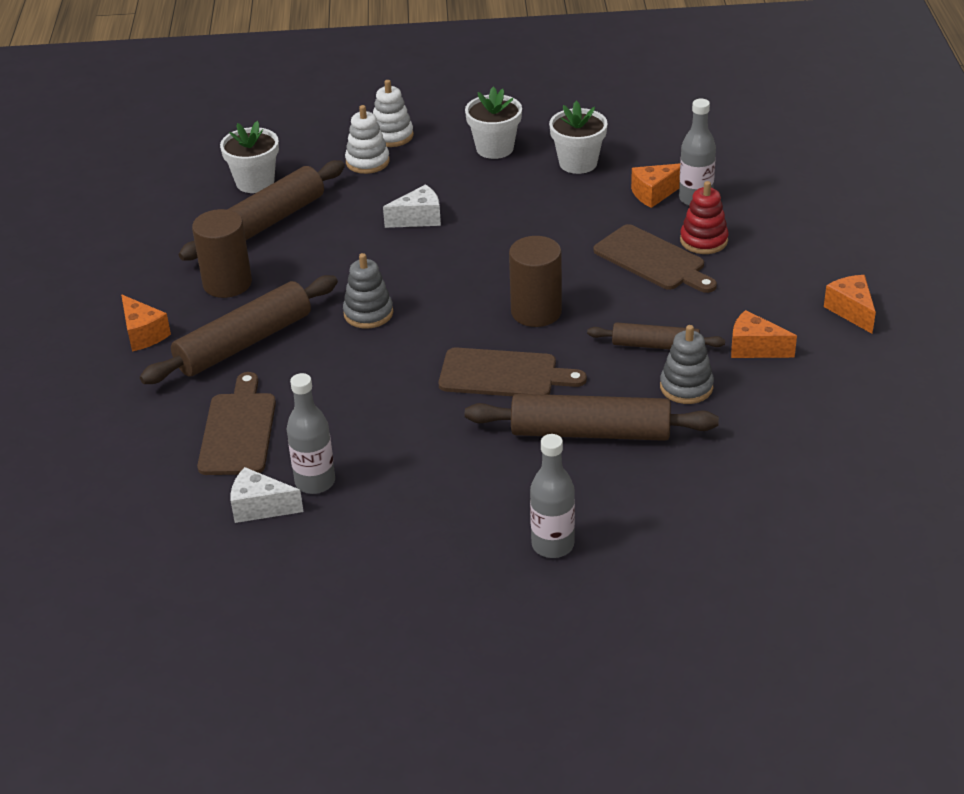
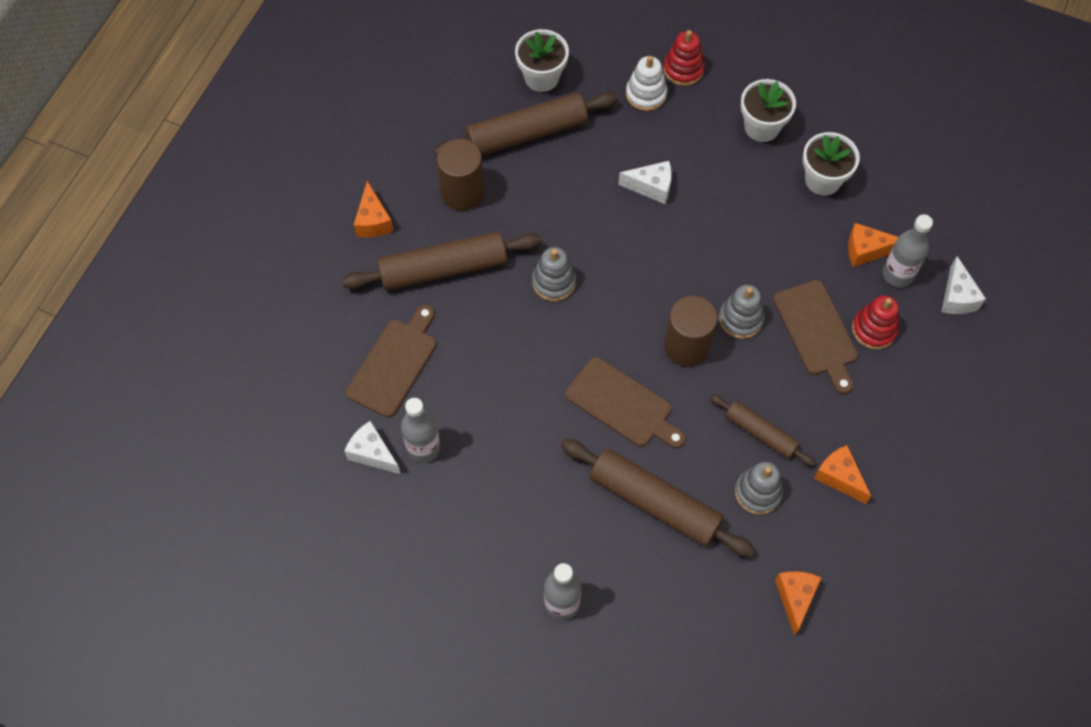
camera: 25 degrees right, 25 degrees up
(392, 136) = (683, 69): white stacking toy -> red stacking toy
(574, 276) = (741, 319): none -> grey stacking toy
(760, 195) = (957, 297): none -> white cheese
(851, 311) = (947, 475): orange cheese -> orange cheese (795, 598)

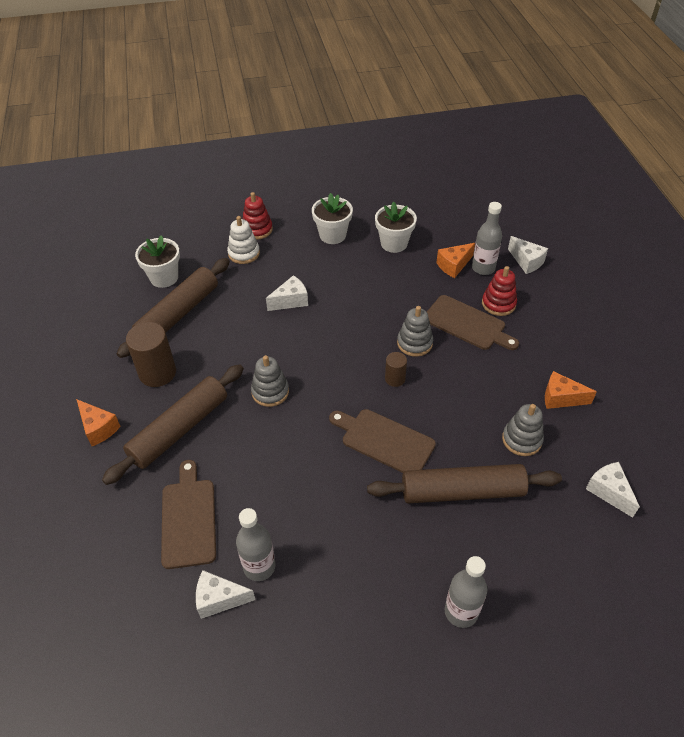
camera: 35 degrees left, 15 degrees down
(622, 404) = (384, 441): brown cutting board -> brown cutting board turned 150 degrees counterclockwise
(686, 346) = (395, 379): brown cylinder -> brown cylinder, size x0.54
(760, 433) = (489, 402): brown rolling pin -> none
(795, 598) = (609, 492): orange cheese -> white cheese

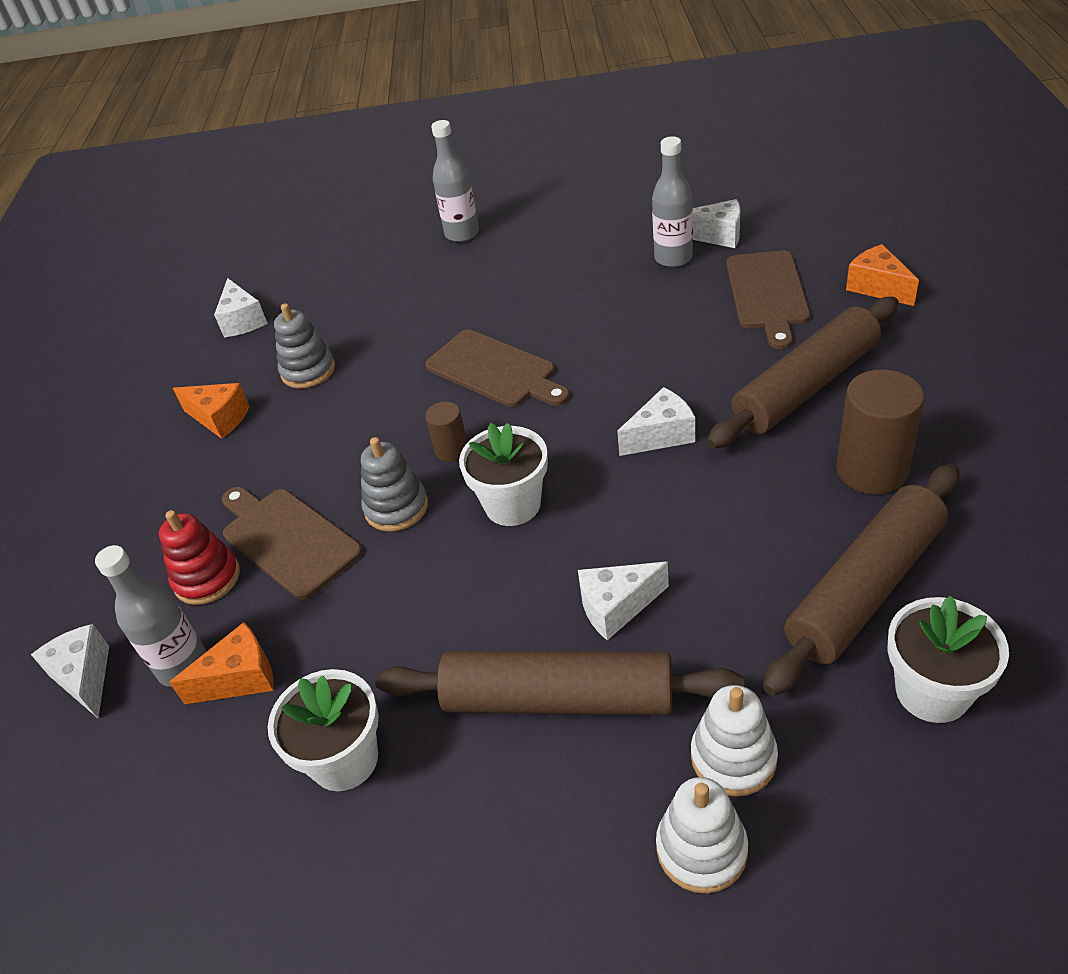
camera: 165 degrees left, 5 degrees down
(98, 428) = (943, 389): orange cheese -> orange cheese (877, 287)
(257, 229) = (701, 849): red stacking toy -> white stacking toy
(270, 392) = (661, 435): grey stacking toy -> white cheese
(332, 235) = (491, 804): white flower pot -> white flower pot (512, 505)
(462, 491) = (414, 320): brown rolling pin -> brown rolling pin (558, 699)

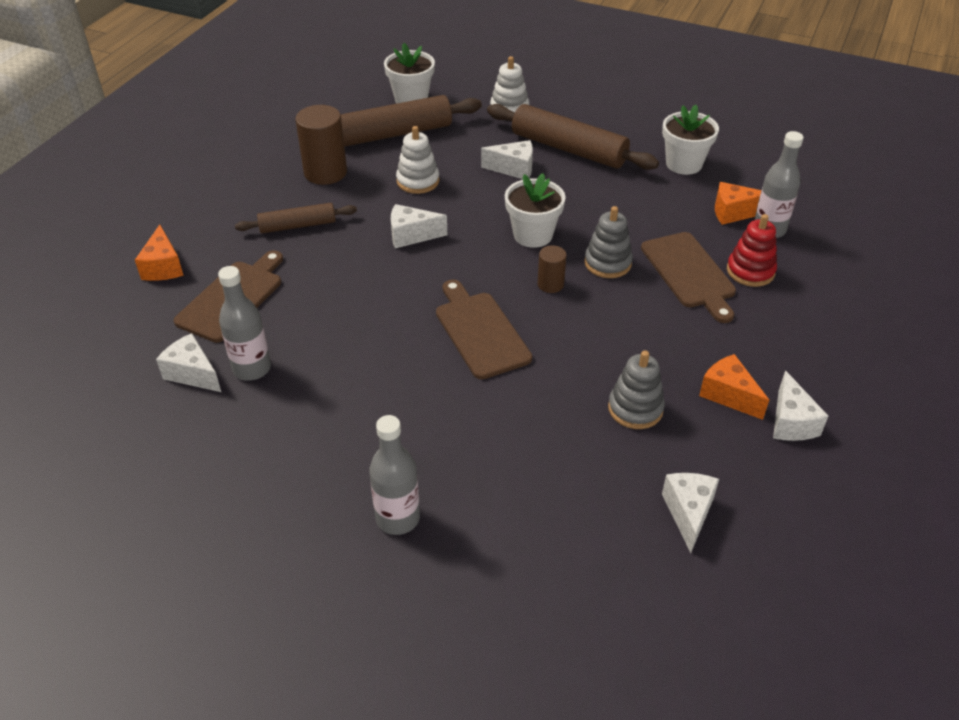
camera: 160 degrees left, 0 degrees up
(85, 678) = (834, 246): white cheese -> white cheese (791, 422)
(701, 849) = (545, 94): white stacking toy -> white stacking toy (418, 181)
(806, 386) = (297, 225): brown rolling pin -> brown rolling pin, size x0.58

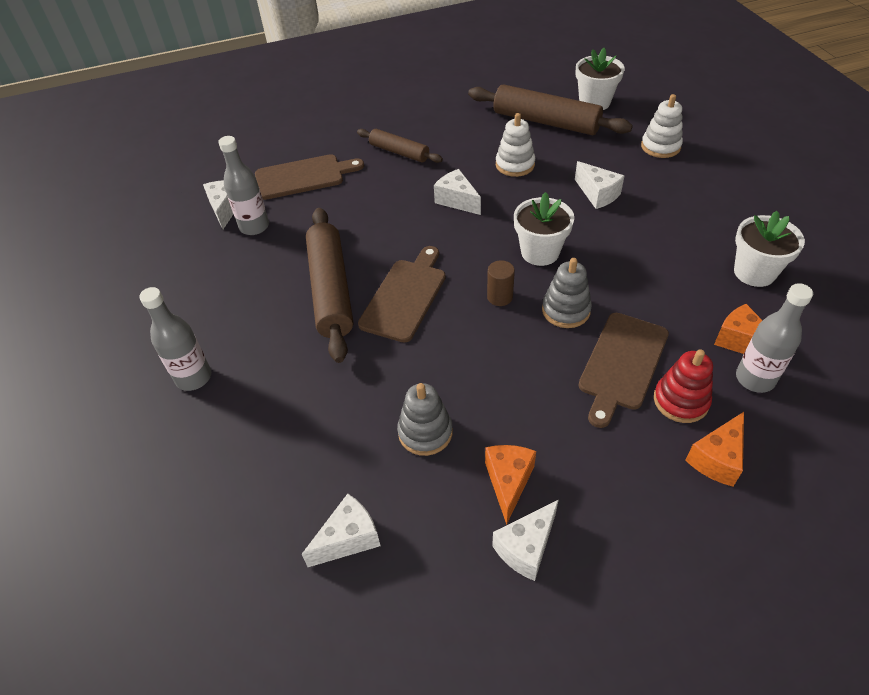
camera: 50 degrees right, 5 degrees up
(163, 267) = (297, 135): orange cheese -> orange cheese (717, 459)
(325, 172) = (464, 126): brown cylinder -> none
(568, 149) = (665, 203): brown rolling pin -> brown rolling pin (331, 290)

